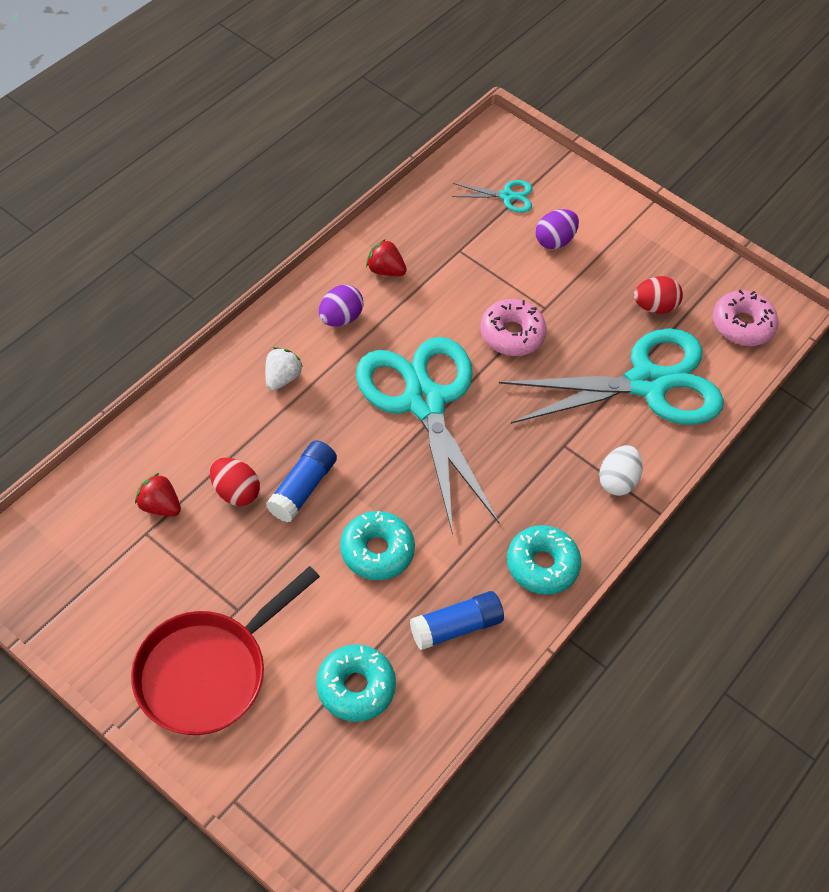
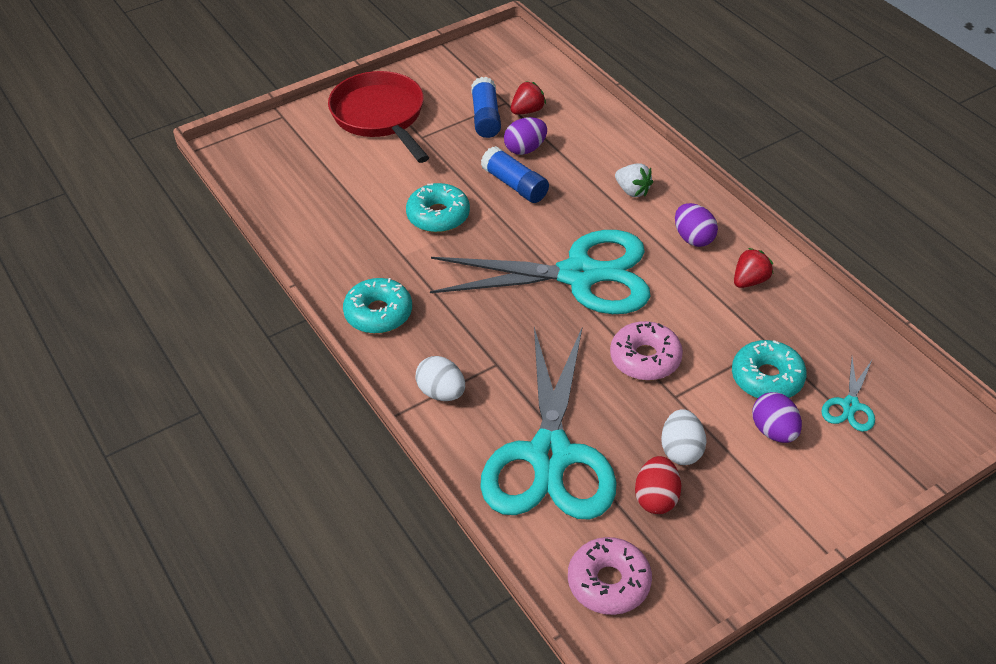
camera: 115 degrees right, 10 degrees down
(235, 492) = (525, 149): red egg -> purple egg
(355, 687) = (329, 183): turquoise donut -> turquoise donut (767, 378)
(456, 627) = (349, 247): blue glue stick -> blue glue stick (485, 117)
(600, 297) = (681, 450): none -> white egg

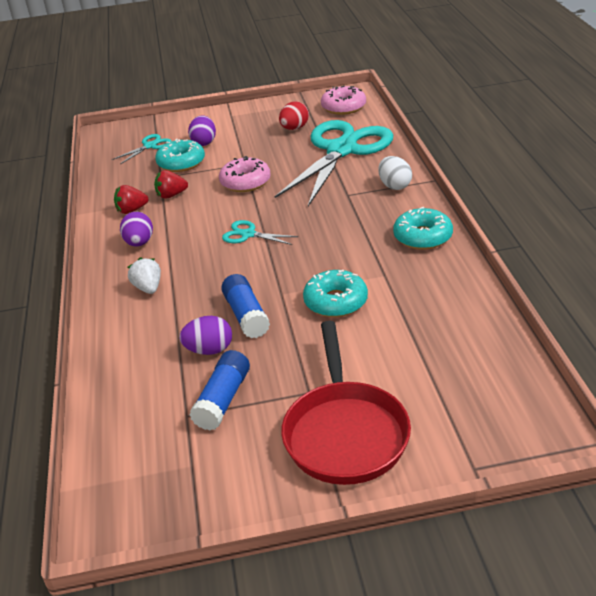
camera: 155 degrees left, 10 degrees down
(527, 111) = (172, 397): red strawberry -> red strawberry (171, 195)
(579, 275) = (248, 234): turquoise scissors -> turquoise scissors, size x0.41
(681, 450) = (263, 142): white egg -> none

